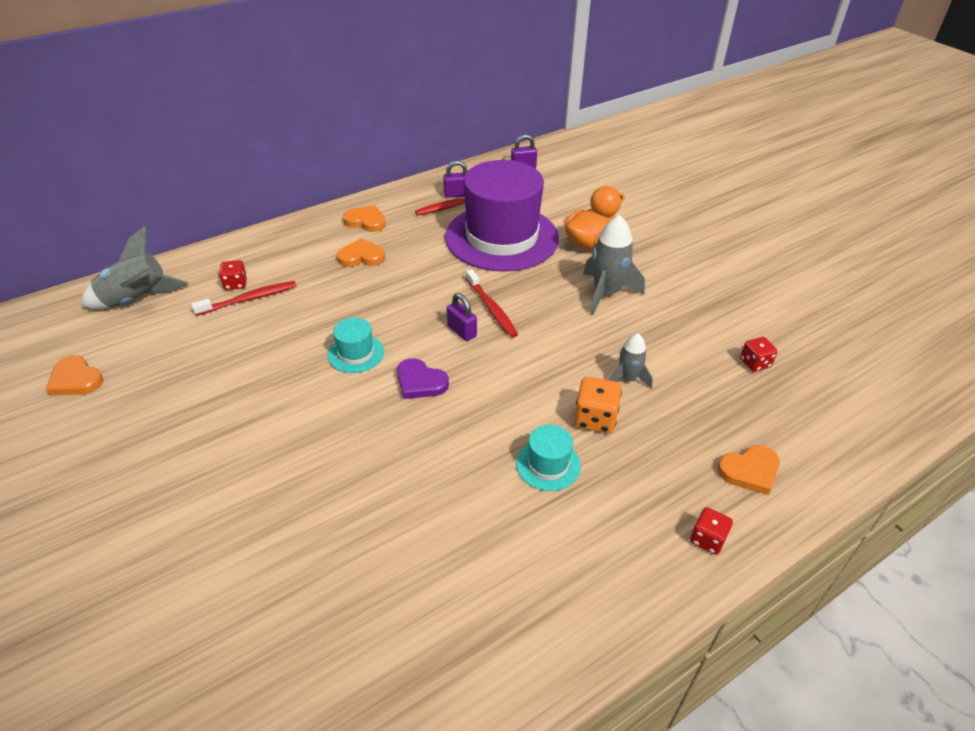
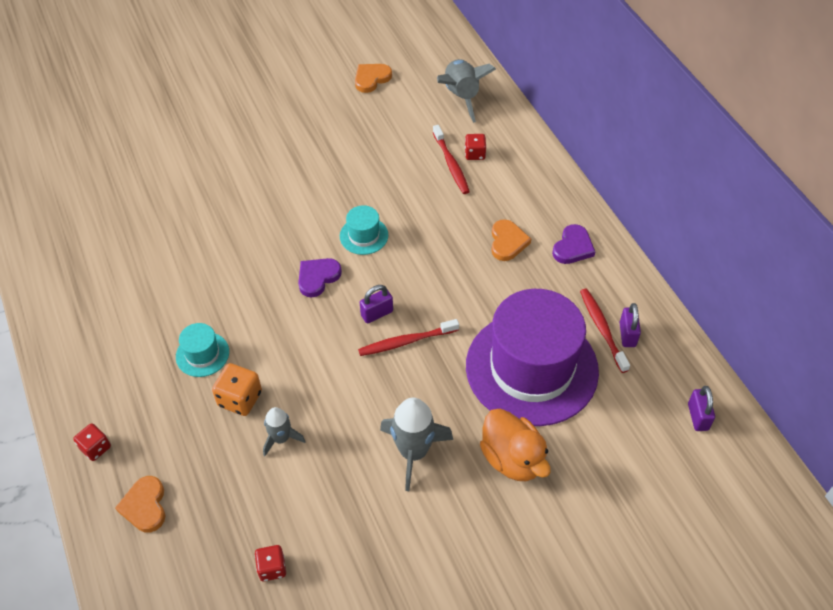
camera: 100 degrees right, 10 degrees up
(366, 221) = (573, 247): orange heart -> purple heart

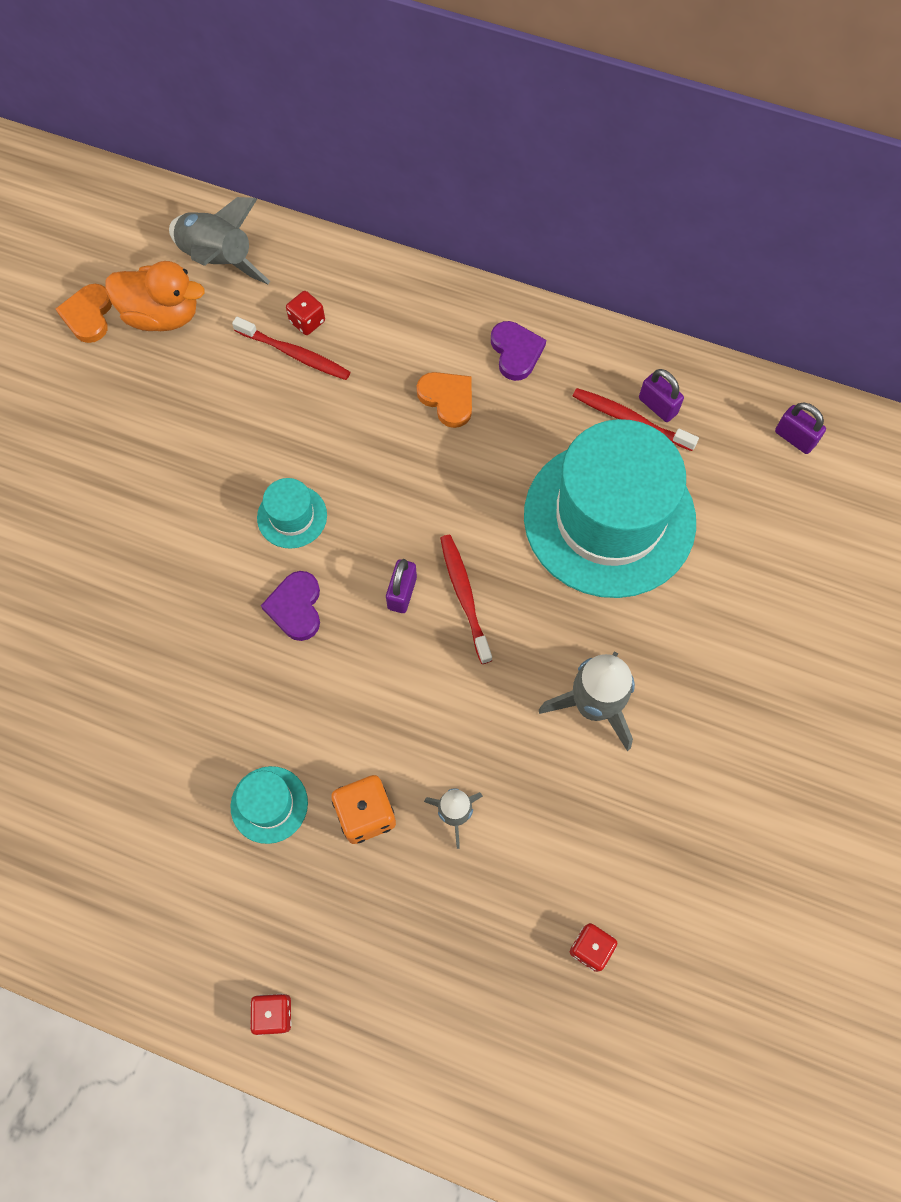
camera: 45 degrees left, 15 degrees up
(145, 506) = (399, 1018): orange heart -> none
(406, 341) = (464, 597): red toothbrush -> red toothbrush turned 135 degrees clockwise
(512, 458) = (686, 627): orange duck -> orange duck (162, 316)
(531, 368) = (609, 518): purple hat -> turquoise hat

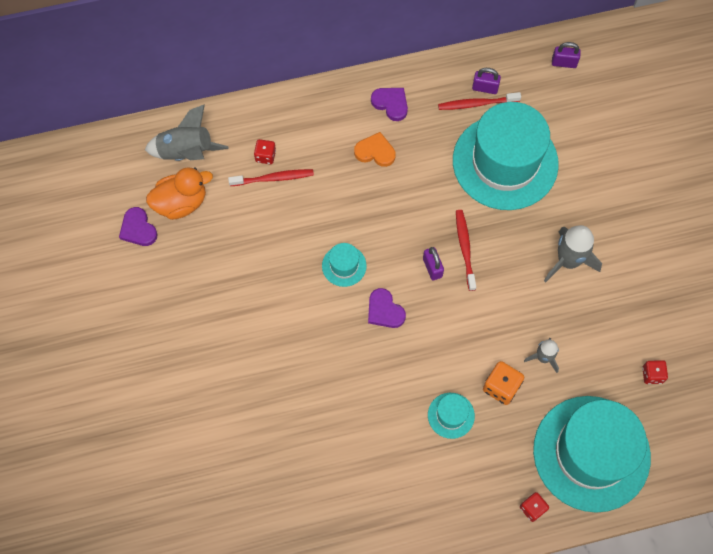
camera: 35 degrees left, 0 degrees up
(88, 315) = (138, 229): orange heart -> purple heart
(416, 997) = (591, 453): none -> turquoise hat
(464, 597) = (465, 249): red toothbrush -> red toothbrush turned 45 degrees clockwise

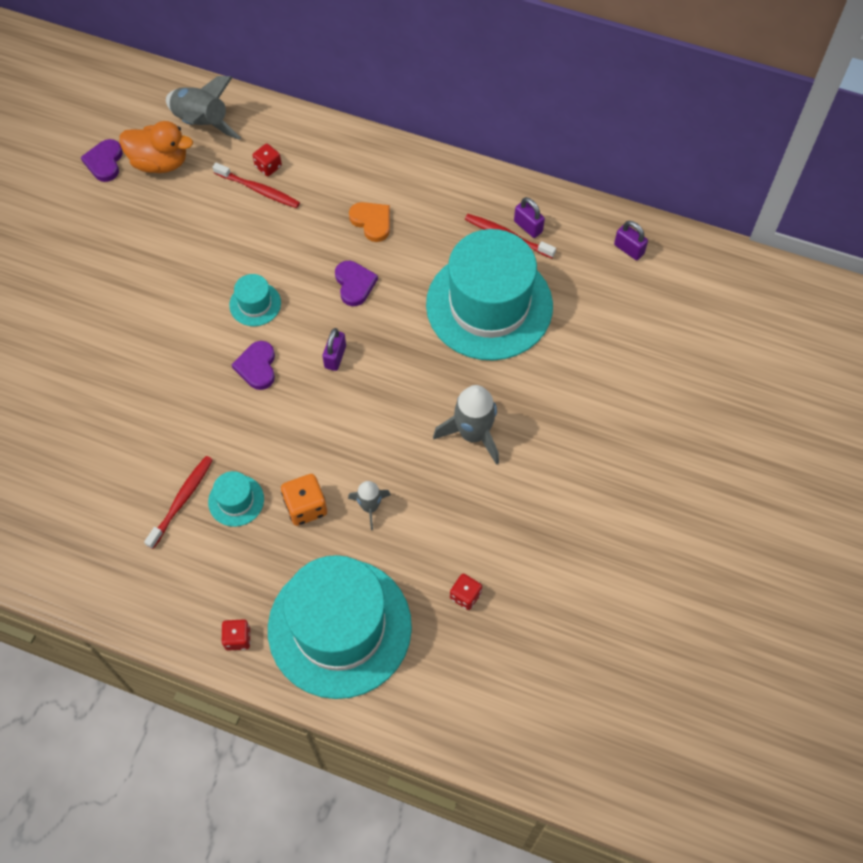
camera: 35 degrees right, 5 degrees down
(391, 104) = (424, 188): purple heart -> purple heart (354, 284)
(465, 249) = (381, 359): red toothbrush -> red toothbrush (181, 501)

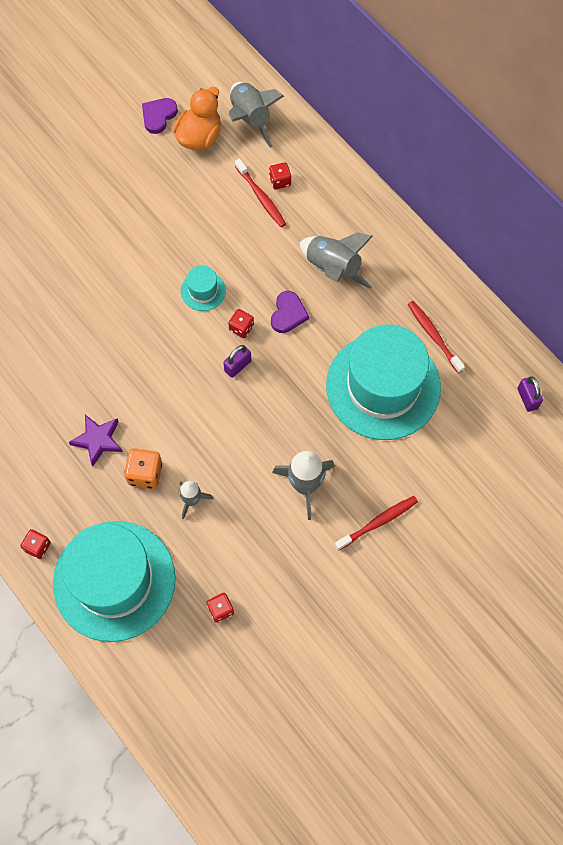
camera: 30 degrees right, 5 degrees up
(160, 162) = (199, 136): orange duck -> orange duck turned 105 degrees counterclockwise
(181, 501) = (59, 419): red toothbrush -> red toothbrush (377, 522)
(236, 500) = (98, 440): turquoise hat -> purple star
(257, 367) = (175, 343): purple heart -> none
(316, 320) = (241, 328): none -> red dice
(372, 222) = (333, 268): orange heart -> grey rocket
(528, 226) = (456, 336): purple padlock -> none

